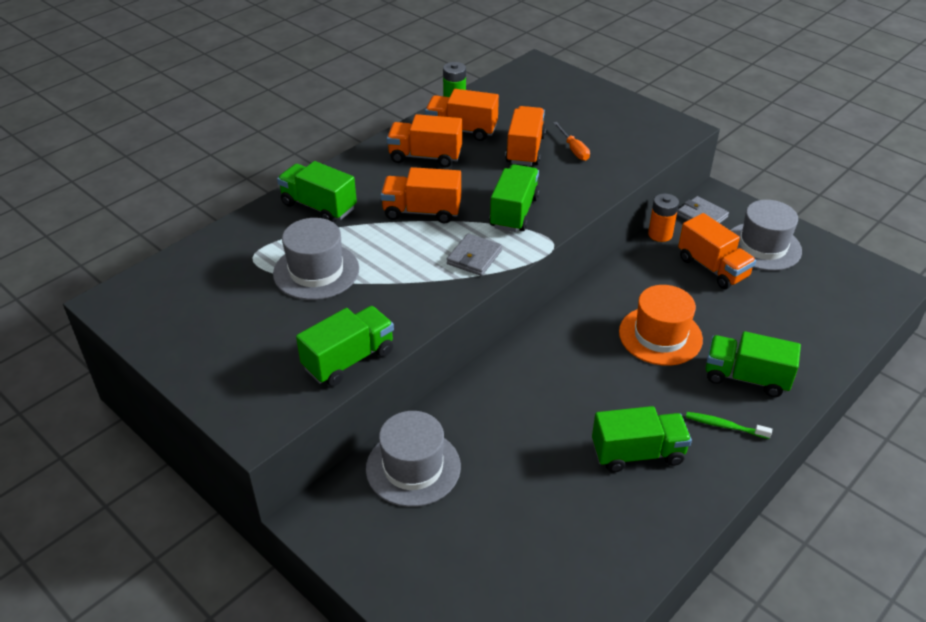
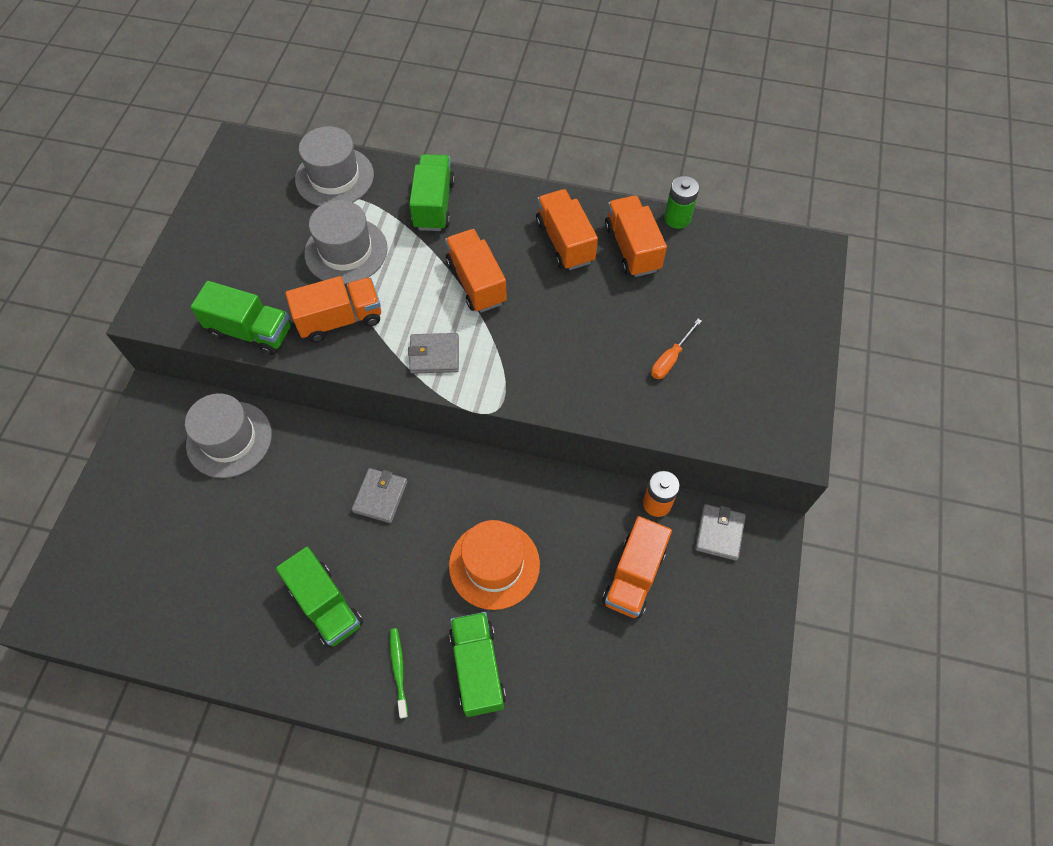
camera: 60 degrees right, 20 degrees up
(514, 212) = (524, 355): green truck -> none
(525, 149) = (638, 316): orange truck -> orange truck (340, 319)
(552, 381) = (380, 496): none -> grey wallet
(763, 246) = (707, 616): grey hat -> grey hat (334, 177)

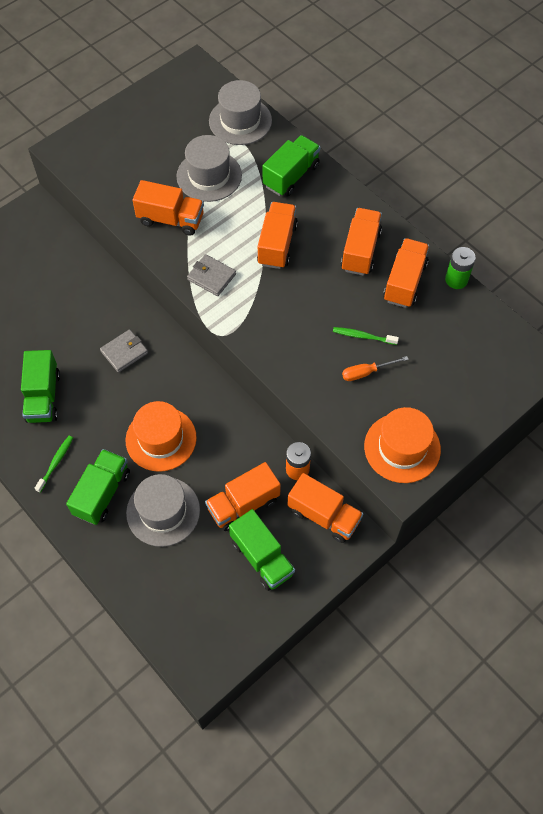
camera: 35 degrees right, 0 degrees up
(229, 439) = (62, 260): grey hat -> grey hat (163, 511)
(251, 331) = (111, 195): green truck -> green truck (262, 557)
(637, 325) = (363, 336): none -> green toothbrush
(719, 533) = (324, 515): grey wallet -> orange truck
(765, 413) = (402, 448): none -> orange hat

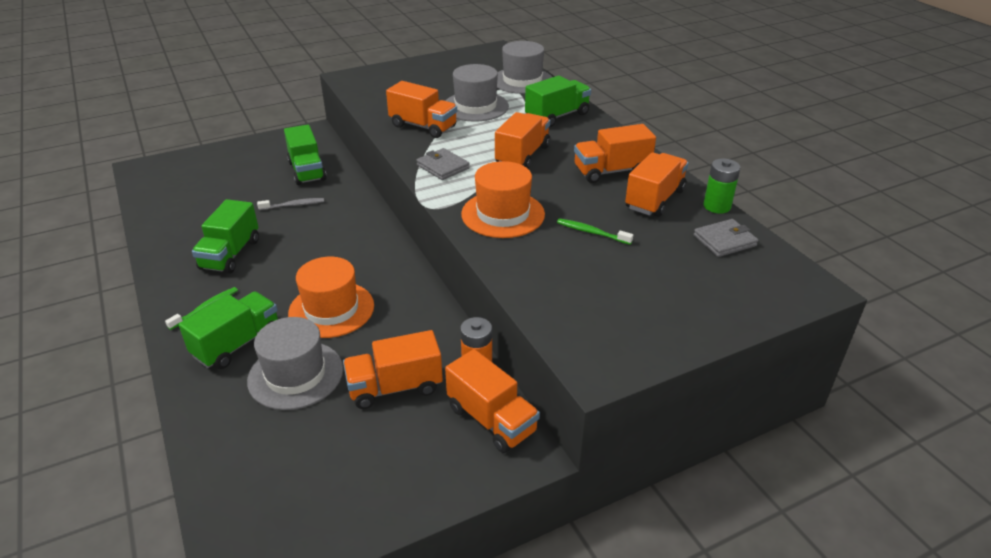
camera: 15 degrees right, 25 degrees down
(69, 321) = (293, 205): none -> grey toothbrush
(124, 352) = (334, 235): grey wallet -> grey wallet (724, 241)
(262, 557) = (392, 447): green truck -> green truck (307, 171)
(360, 251) = (611, 171): orange truck -> orange truck turned 135 degrees counterclockwise
(366, 372) = (585, 261): orange screwdriver -> none
(402, 448) = (608, 335): orange hat -> orange hat (503, 214)

